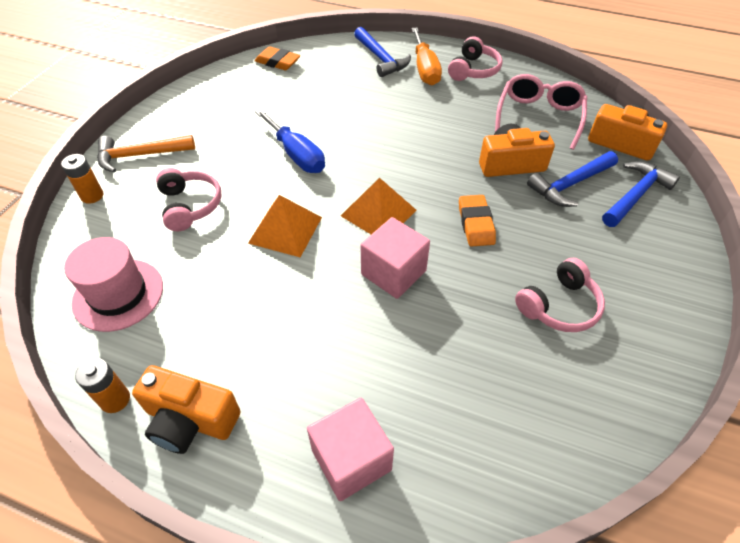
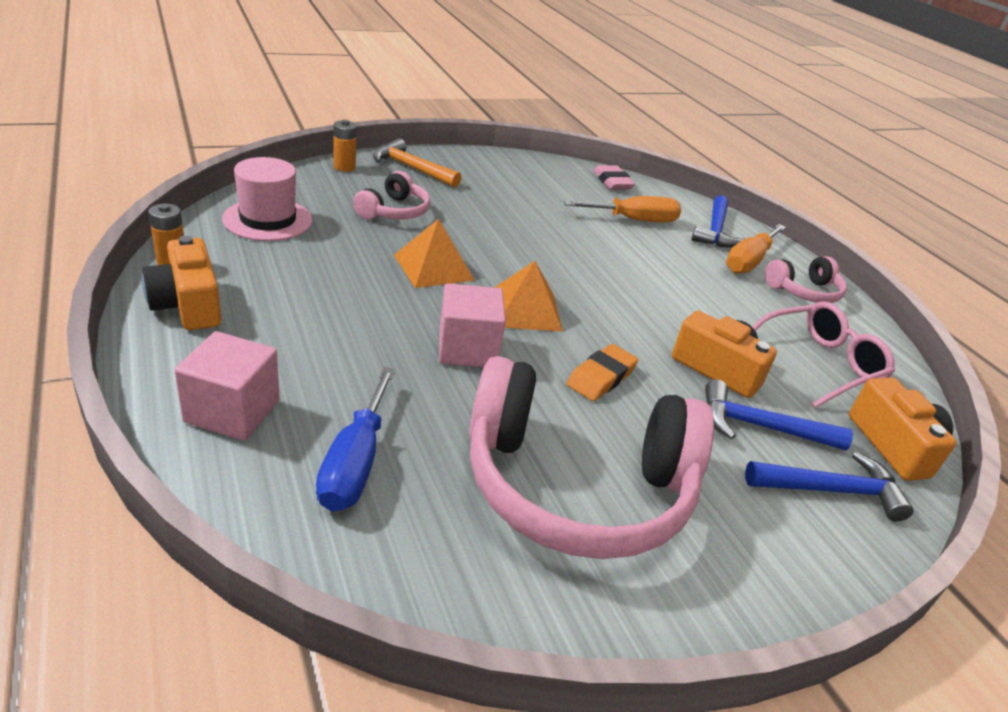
camera: 40 degrees right, 15 degrees down
(278, 62) = (612, 182): orange eraser -> pink eraser
(296, 155) = (524, 237): blue screwdriver -> blue screwdriver (355, 463)
(332, 86) = (634, 220): none -> orange screwdriver
(559, 306) = (576, 485): pink headphones -> pink headphones, size x2.16

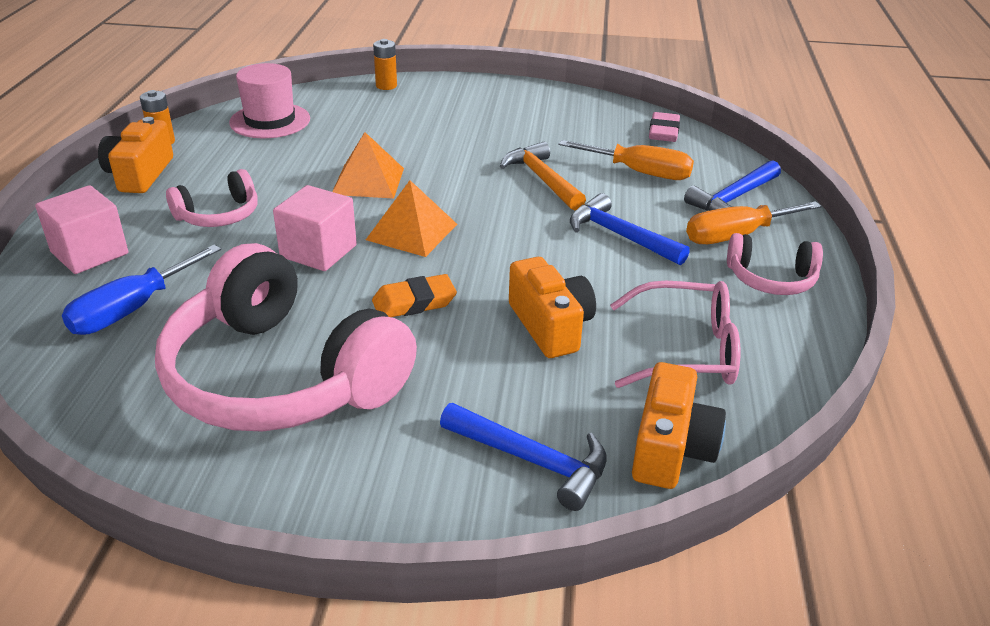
camera: 35 degrees right, 0 degrees up
(394, 211) = (388, 129): pink headphones -> pink headphones (219, 215)
(411, 168) = (450, 93): orange hammer -> orange hammer (542, 179)
(760, 427) = (528, 386): blue hammer -> blue hammer (620, 236)

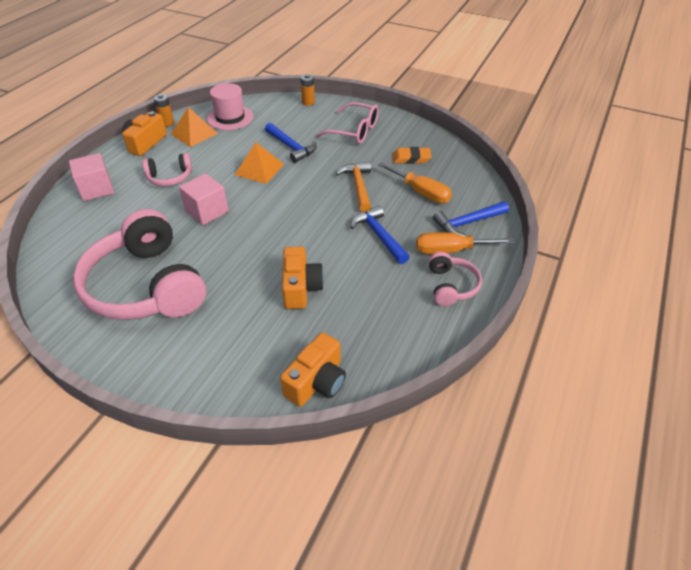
camera: 20 degrees right, 10 degrees up
(132, 310) = (98, 229): blue screwdriver -> none
(412, 232) = (263, 209): orange pyramid -> orange pyramid (194, 133)
(414, 302) = (237, 255): orange eraser -> orange eraser (411, 158)
(533, 460) = (239, 368): blue hammer -> blue hammer (291, 147)
(663, 132) = (456, 164): pink eraser -> none
(686, 350) = (366, 322): pink glasses -> pink glasses (354, 131)
(771, 279) = (451, 286): pink headphones -> pink headphones turned 120 degrees counterclockwise

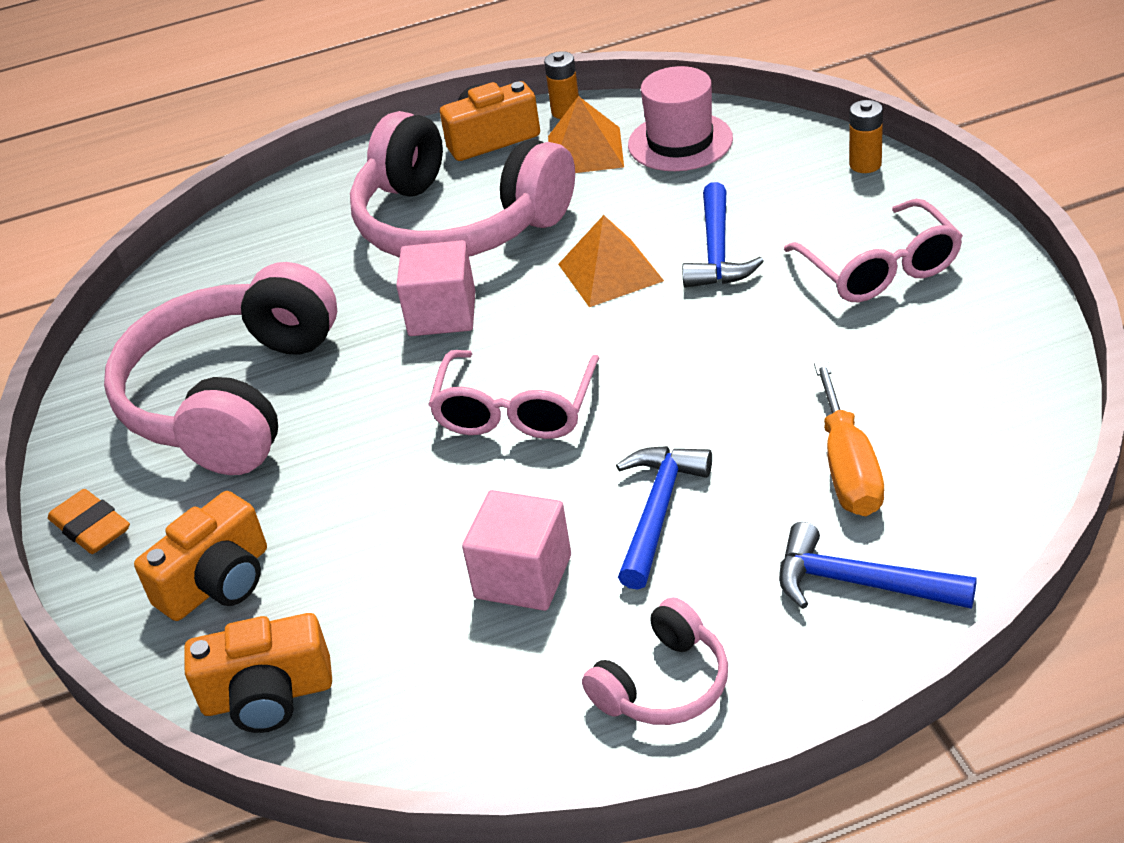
camera: 50 degrees right, 5 degrees down
(96, 189) = (339, 196): pink cube -> pink cube (523, 576)
(170, 177) = (457, 222): pink headphones -> pink headphones, size x2.16
(283, 230) = (516, 410): none -> pink glasses
(301, 288) = (422, 529): orange camera -> orange camera (217, 582)
(358, 186) = (742, 392): orange hammer -> none
(411, 158) = (923, 384): orange eraser -> orange eraser (91, 527)
(450, 250) = (751, 618): orange screwdriver -> none

